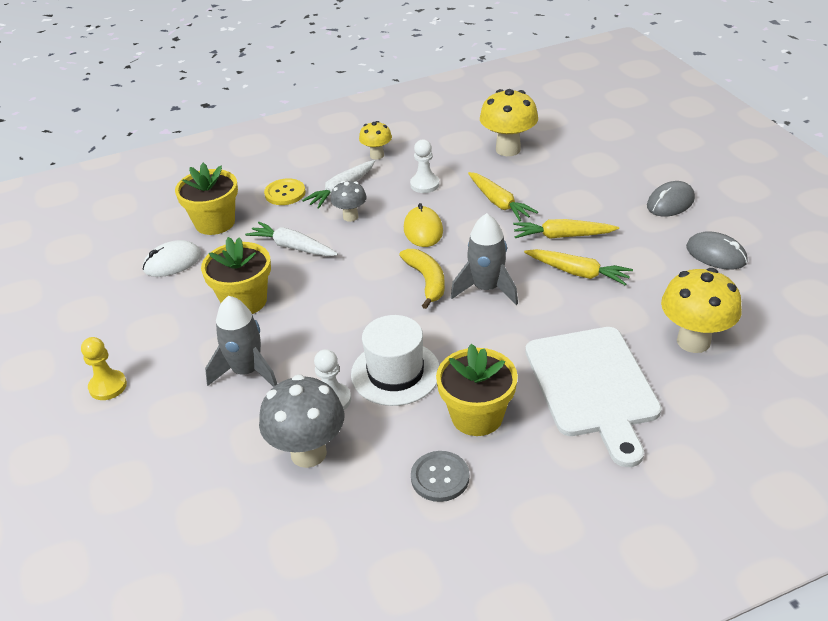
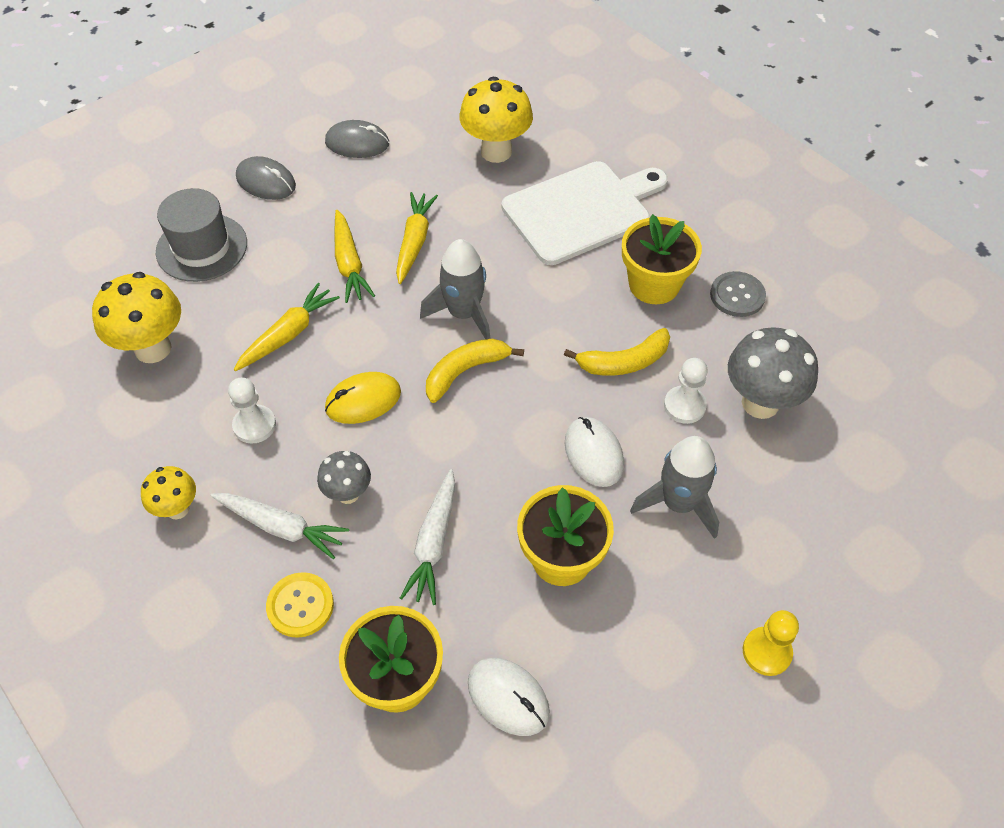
camera: 110 degrees left, 15 degrees up
(317, 335) = (593, 453): none -> white mouse
(395, 373) = (624, 362): white hat -> yellow banana
(600, 170) = (202, 247): none -> grey hat
(716, 254) = (357, 143): grey mouse -> grey mouse turned 75 degrees clockwise

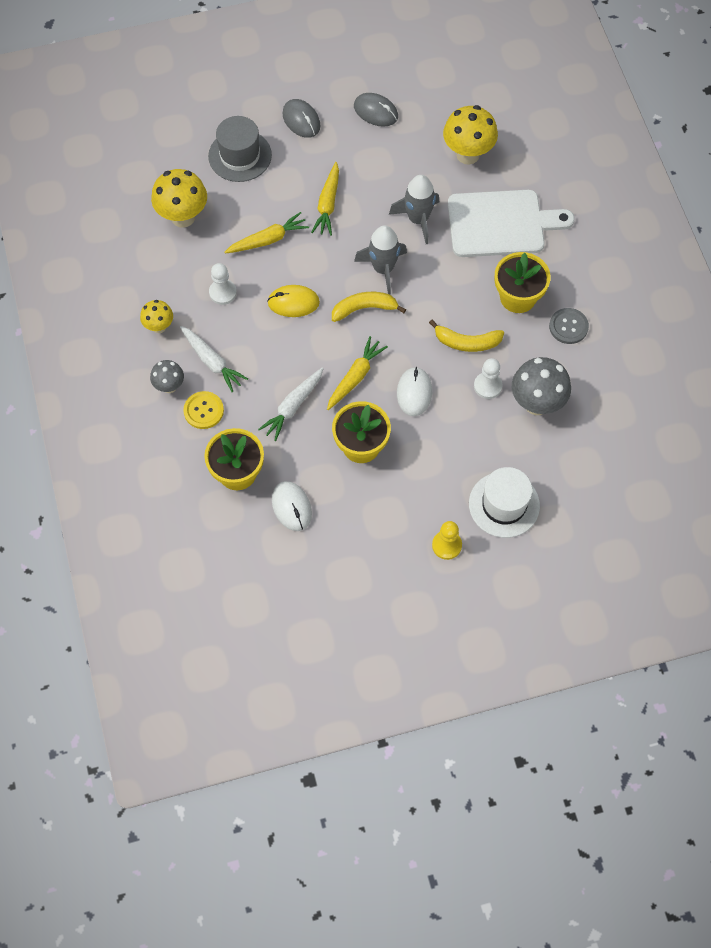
camera: 25 degrees right, 10 degrees up
(348, 493) = (258, 357): grey mushroom -> grey mushroom (169, 386)
(414, 242) = (377, 204): yellow carrot -> yellow carrot (355, 377)
(678, 503) = (447, 443): grey rocket -> grey rocket (418, 219)
(806, 555) = (504, 504): none -> white hat

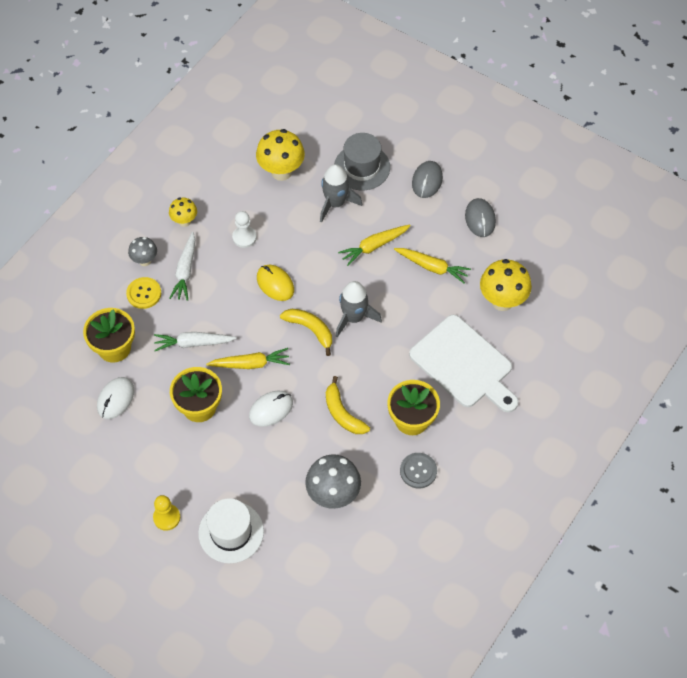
camera: 50 degrees right, 5 degrees down
(268, 240) = (311, 232): yellow carrot -> yellow carrot (432, 267)
(418, 219) = (415, 309): grey rocket -> grey rocket (335, 203)
(487, 386) = (319, 452): white pawn -> none

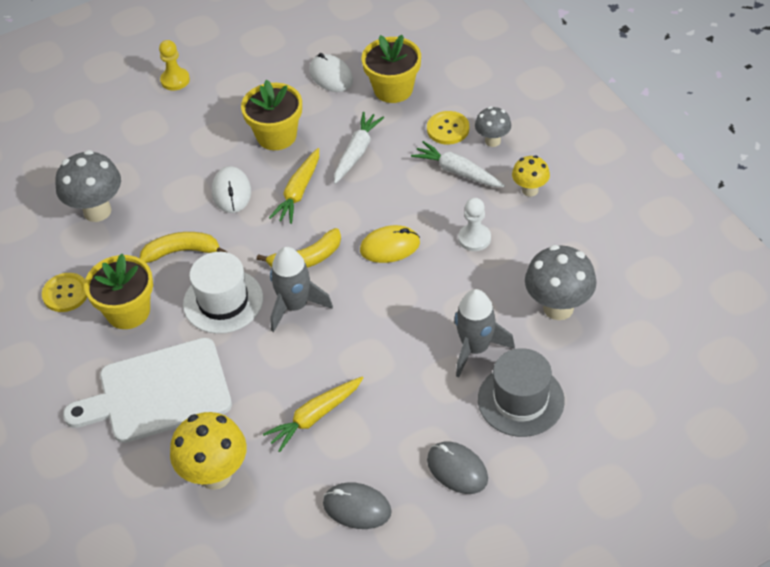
camera: 120 degrees right, 10 degrees down
(231, 532) = (123, 121): white hat -> white hat (223, 301)
(281, 172) = (558, 308): yellow mushroom -> grey mushroom
(374, 246) = (385, 365): yellow carrot -> none
(418, 471) = (65, 293): grey button -> yellow button

